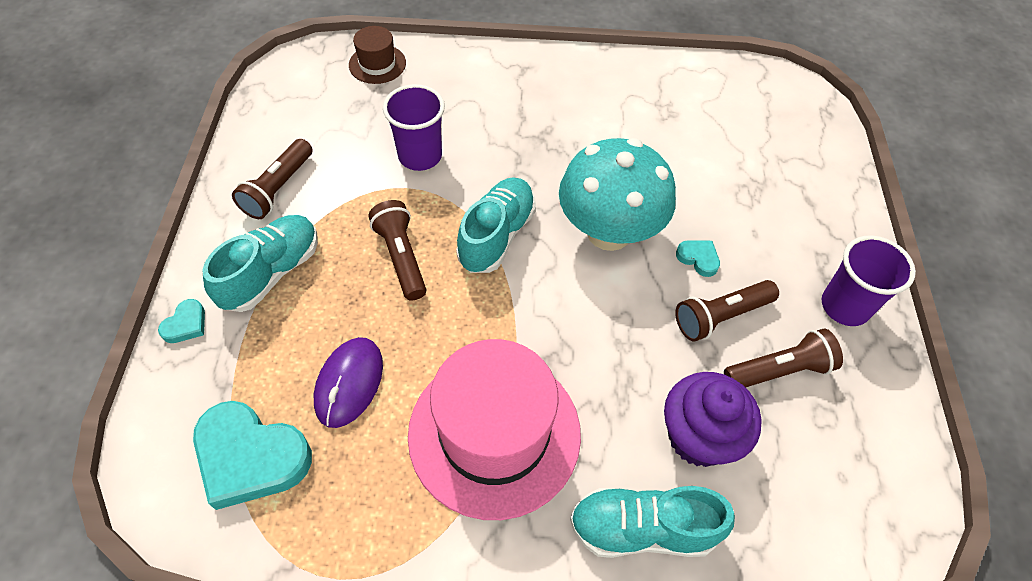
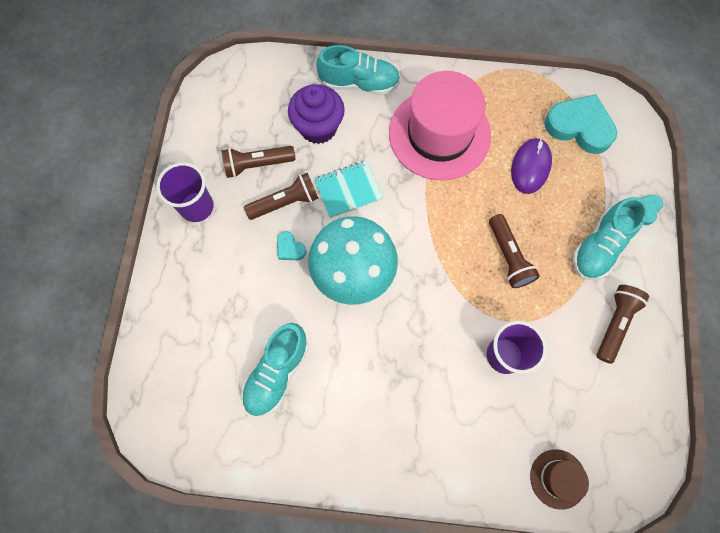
camera: 175 degrees left, 15 degrees up
(496, 236) = (438, 273): turquoise shoe -> turquoise shoe (277, 373)
(632, 337) = (348, 190): none -> turquoise notebook

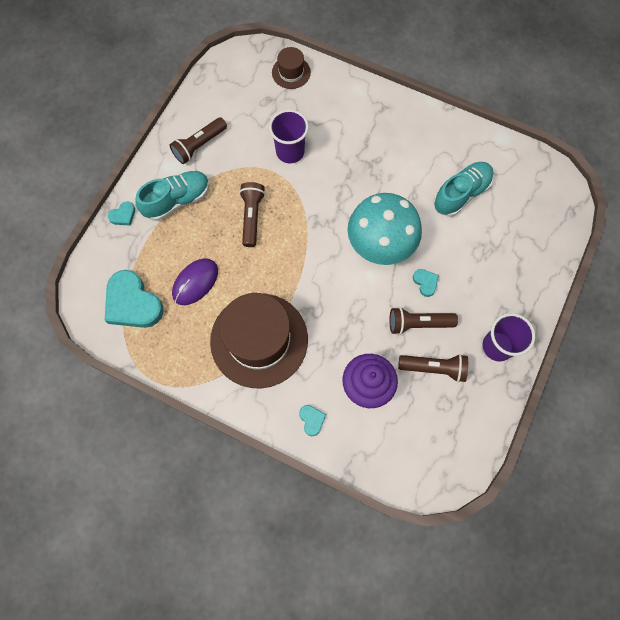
camera: 160 degrees left, 0 degrees up
(348, 190) = (360, 316): turquoise notebook -> none
(359, 83) = (312, 420): turquoise shoe -> turquoise heart
(439, 134) = (259, 340): pink hat -> brown hat

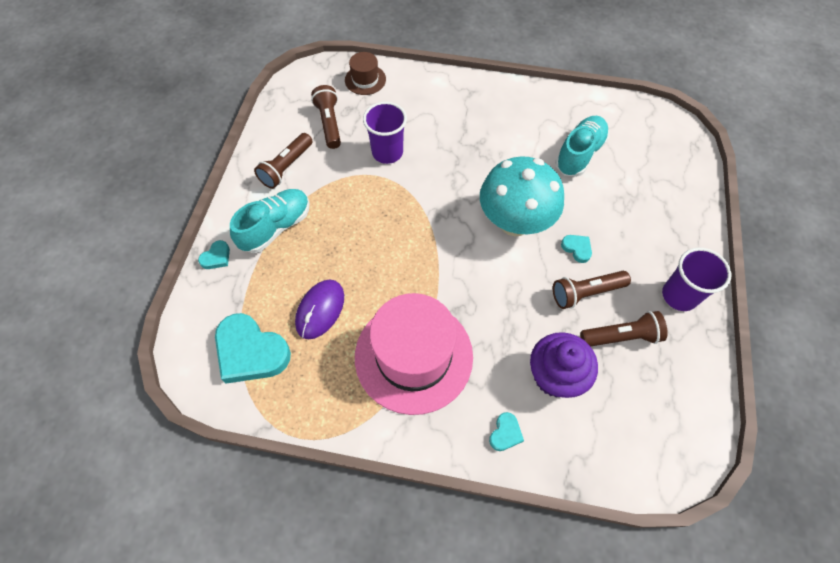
camera: 15 degrees left, 10 degrees down
(252, 217) = (365, 225): brown flashlight -> brown flashlight (329, 123)
(259, 340) = (413, 356): brown hat -> pink hat
(312, 420) = (505, 433): turquoise heart -> turquoise heart turned 60 degrees clockwise

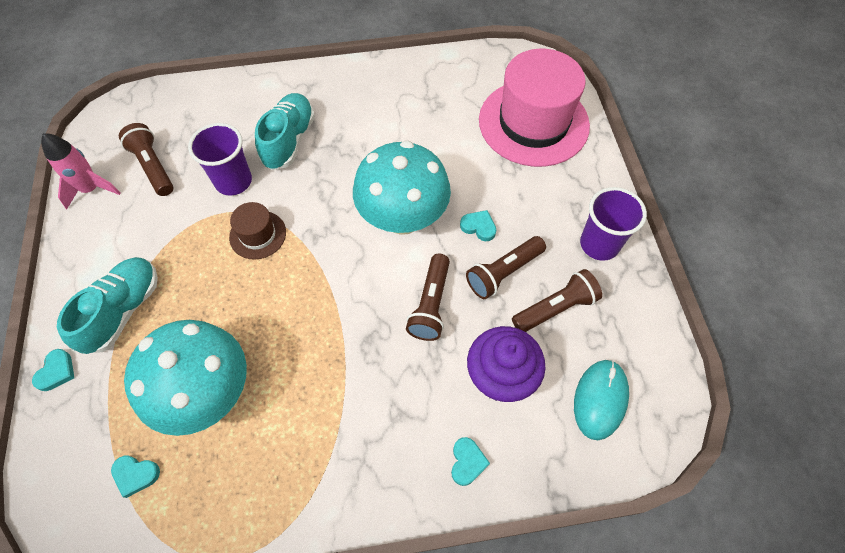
camera: 20 degrees left, 0 degrees up
(251, 352) = (136, 475): turquoise heart -> turquoise heart, size x0.45
(279, 128) = (91, 189): none -> pink rocket
(286, 167) = (115, 234): brown flashlight -> brown flashlight (431, 304)
(320, 310) = (208, 393): purple mouse -> turquoise mushroom
(365, 80) = (181, 104): brown hat -> brown hat (258, 235)
(413, 356) = (336, 410): pink hat -> pink hat (533, 123)
(579, 154) = (448, 123): turquoise shoe -> turquoise shoe (289, 140)
(635, 424) = (600, 399): none -> turquoise mouse

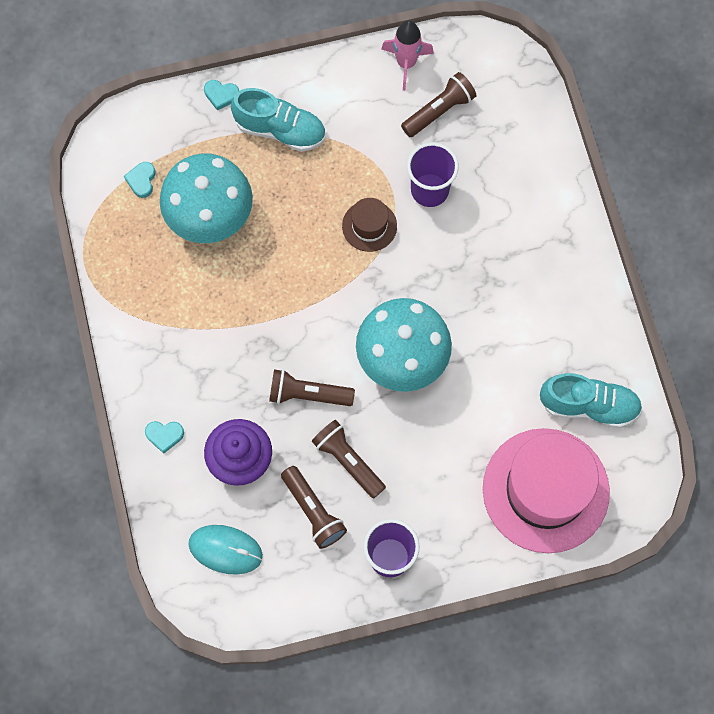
camera: 85 degrees right, 10 degrees up
(289, 140) = (488, 233): turquoise shoe -> turquoise shoe (589, 405)
(478, 227) = (399, 435): turquoise heart -> none

